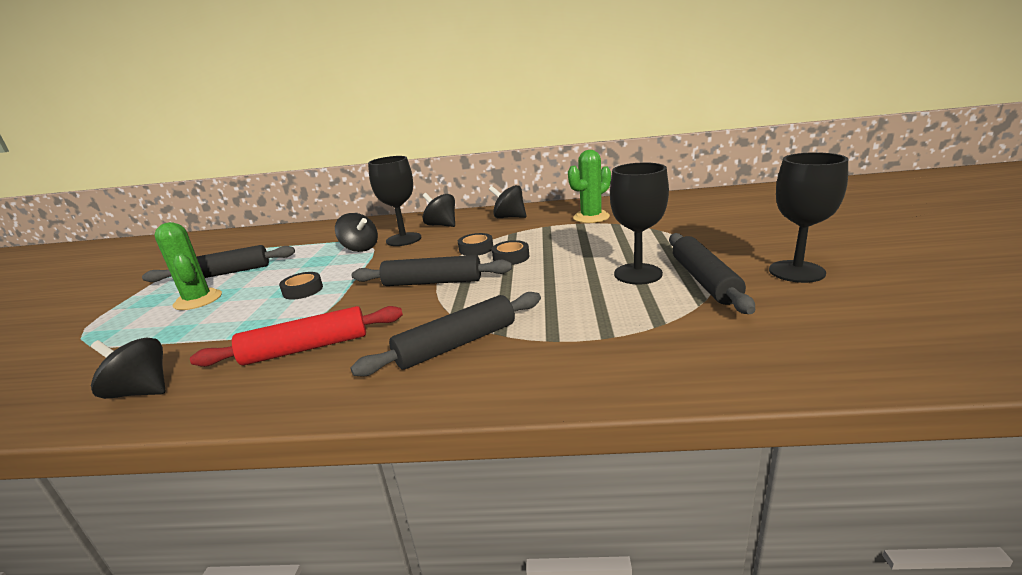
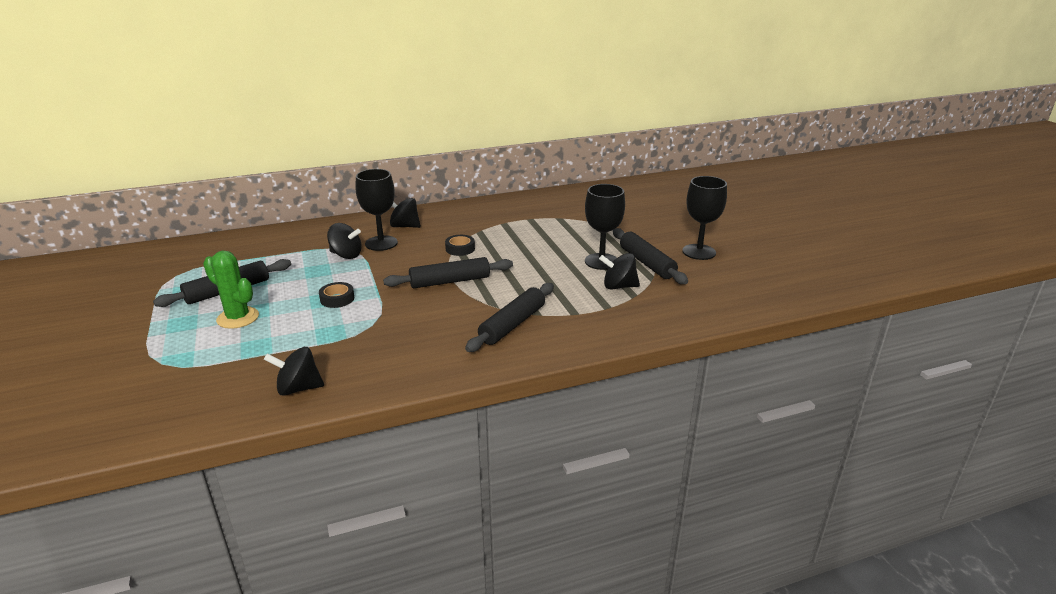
camera: 25 degrees left, 5 degrees up
(306, 348) = (399, 342): red rolling pin -> none
(509, 217) = (463, 215): black spinning top -> black spinning top (619, 286)
(511, 257) = (497, 255): black tape -> none
(591, 217) = (535, 212): green cactus -> none

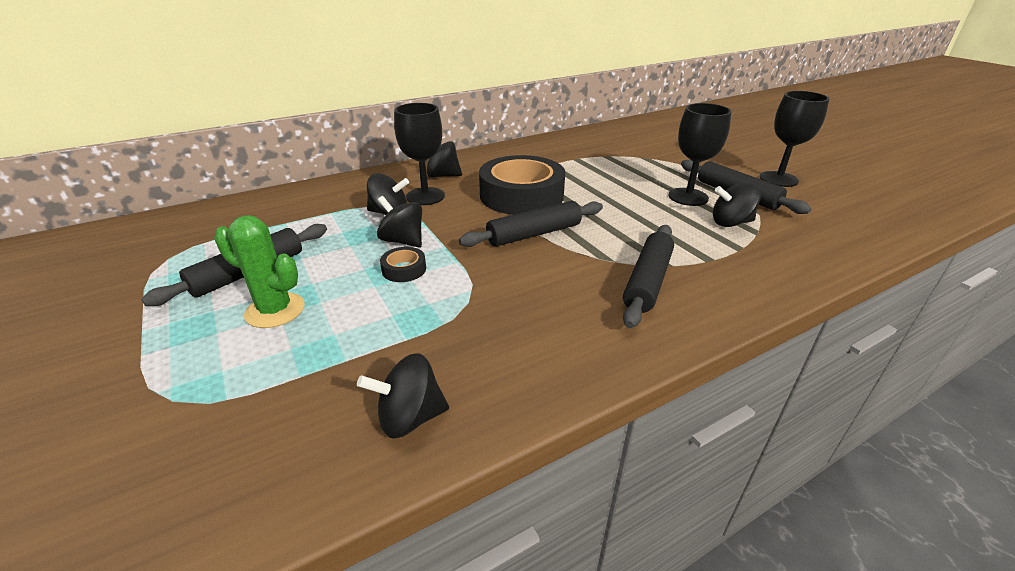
camera: 10 degrees left, 5 degrees up
(346, 278) = (403, 241): none -> black spinning top
(460, 249) = (521, 195): black tape -> black tape, size x2.45

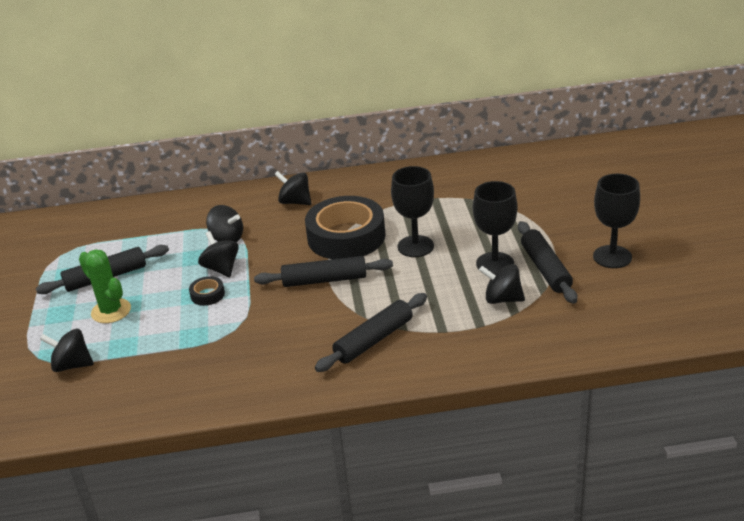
camera: 25 degrees right, 0 degrees up
(410, 418) = (153, 397): black spinning top -> black spinning top (72, 365)
(425, 196) = (266, 224): black goblet -> black goblet (415, 246)

